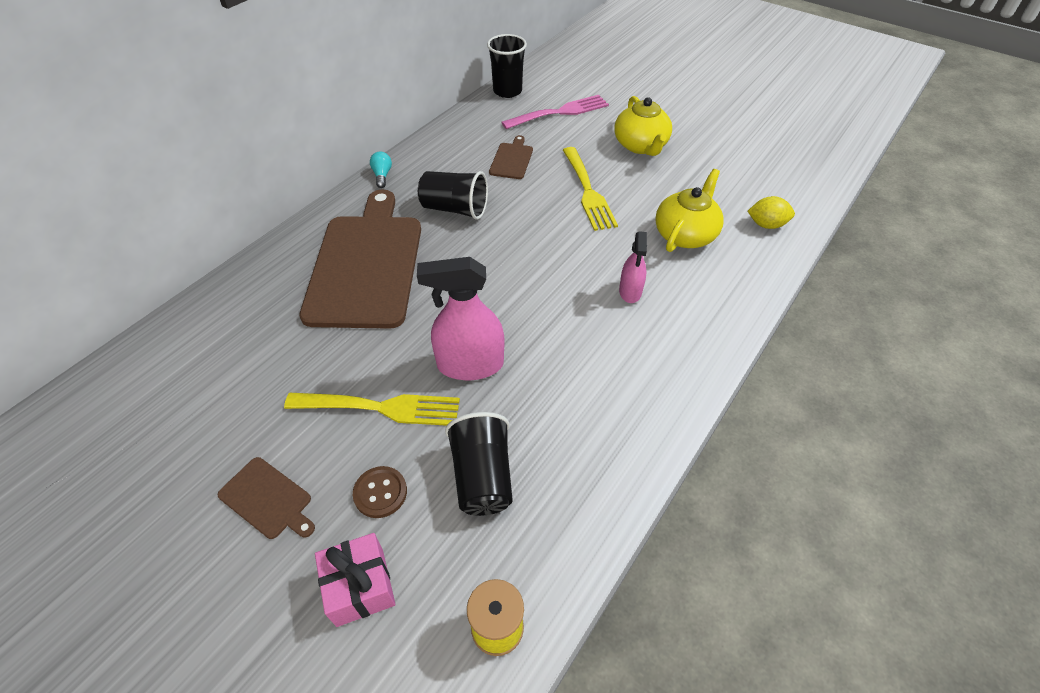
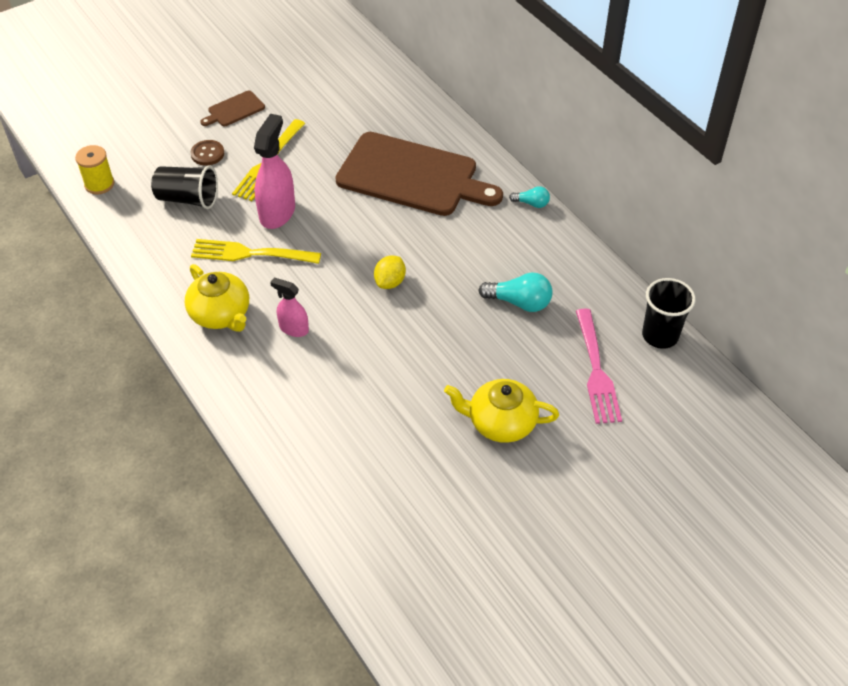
camera: 110 degrees right, 0 degrees up
(360, 586) = (158, 138): pink gift -> none
(455, 209) = (458, 242): black cup -> none
(511, 159) = (519, 302): brown cutting board -> turquoise light bulb
(588, 191) = (440, 346): yellow fork -> yellow fork (250, 253)
(685, 234) = (341, 399): yellow teapot -> yellow teapot (221, 314)
(766, 225) = (320, 475): yellow lemon -> yellow lemon (390, 282)

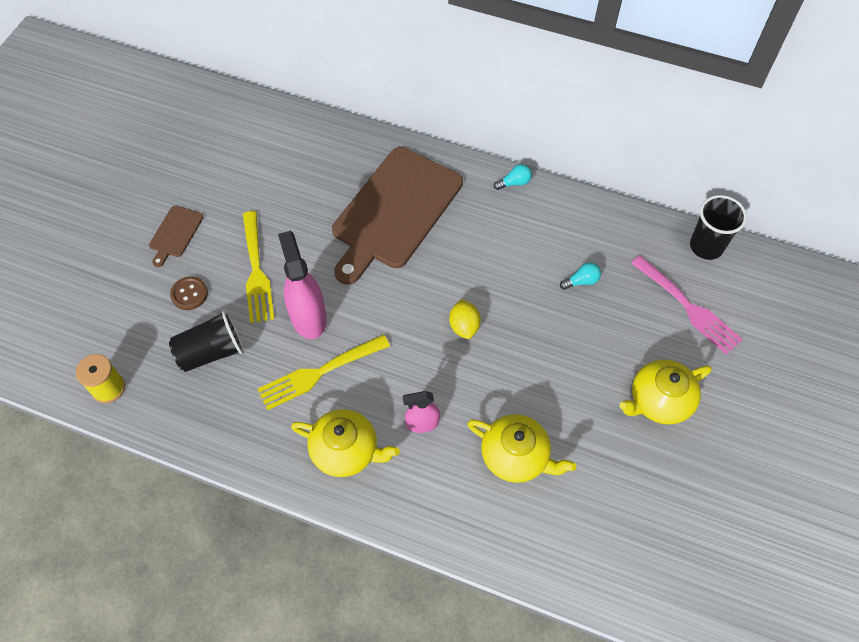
camera: 35 degrees left, 10 degrees up
(343, 392) = (516, 456): none -> yellow teapot
(412, 175) = (395, 211): brown cutting board -> brown cutting board turned 135 degrees clockwise
(519, 302) = (581, 281): turquoise light bulb -> turquoise light bulb, size x0.59

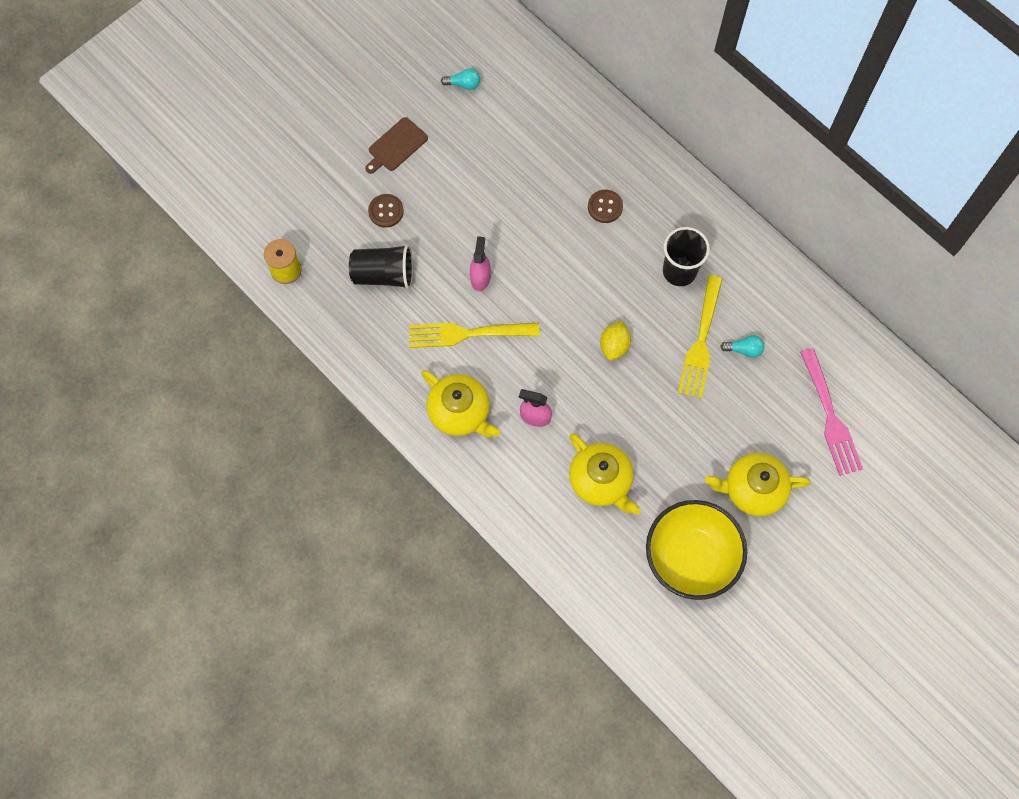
camera: 25 degrees right, 10 degrees up
(256, 271) = (453, 214): yellow fork -> yellow fork (701, 342)
(308, 317) = (480, 277): pink spray bottle -> pink spray bottle, size x0.58
(395, 211) = (605, 207): brown cutting board -> brown button
(514, 183) = (733, 224): turquoise light bulb -> turquoise light bulb (463, 84)
(639, 492) = (690, 557): none -> yellow bowl
(706, 246) = (883, 366): black cup -> black cup (679, 271)

